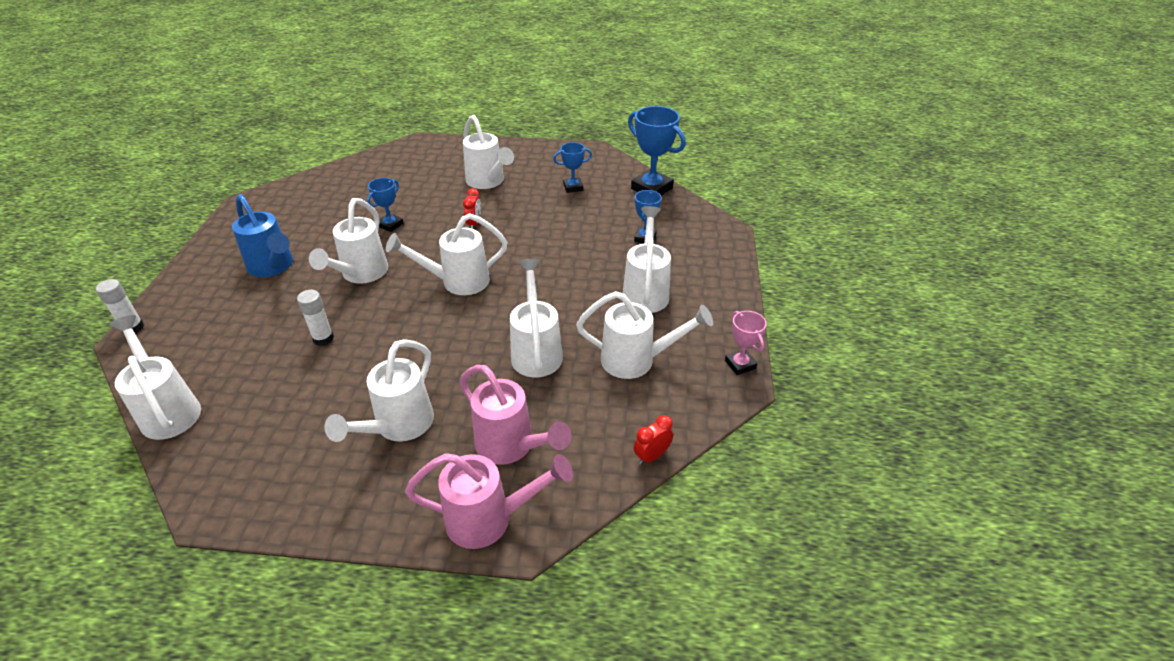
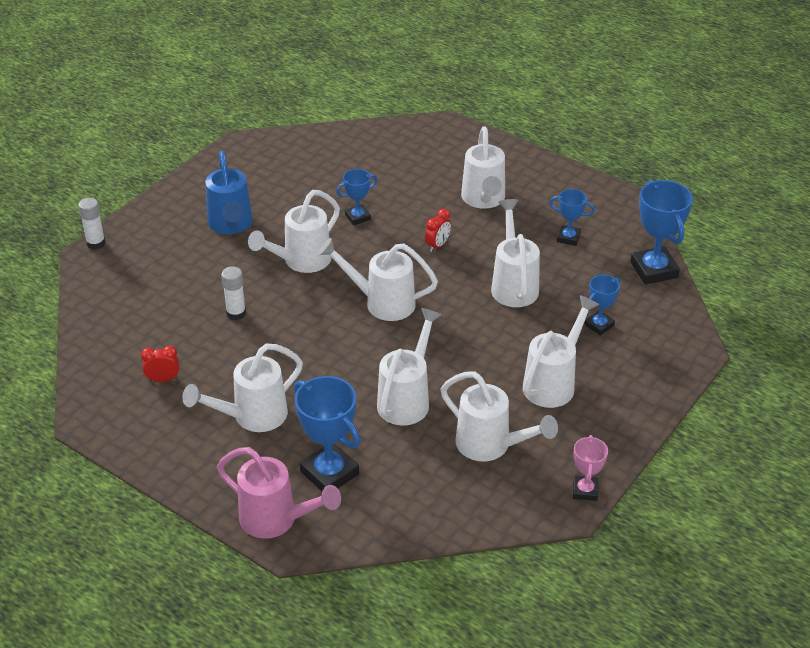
camera: 30 degrees right, 0 degrees up
(168, 409) = (92, 328): white watering can -> white watering can (513, 284)
(511, 447) = (329, 473): pink watering can -> blue trophy
(651, 456) = (438, 532): red clock -> red clock (163, 379)

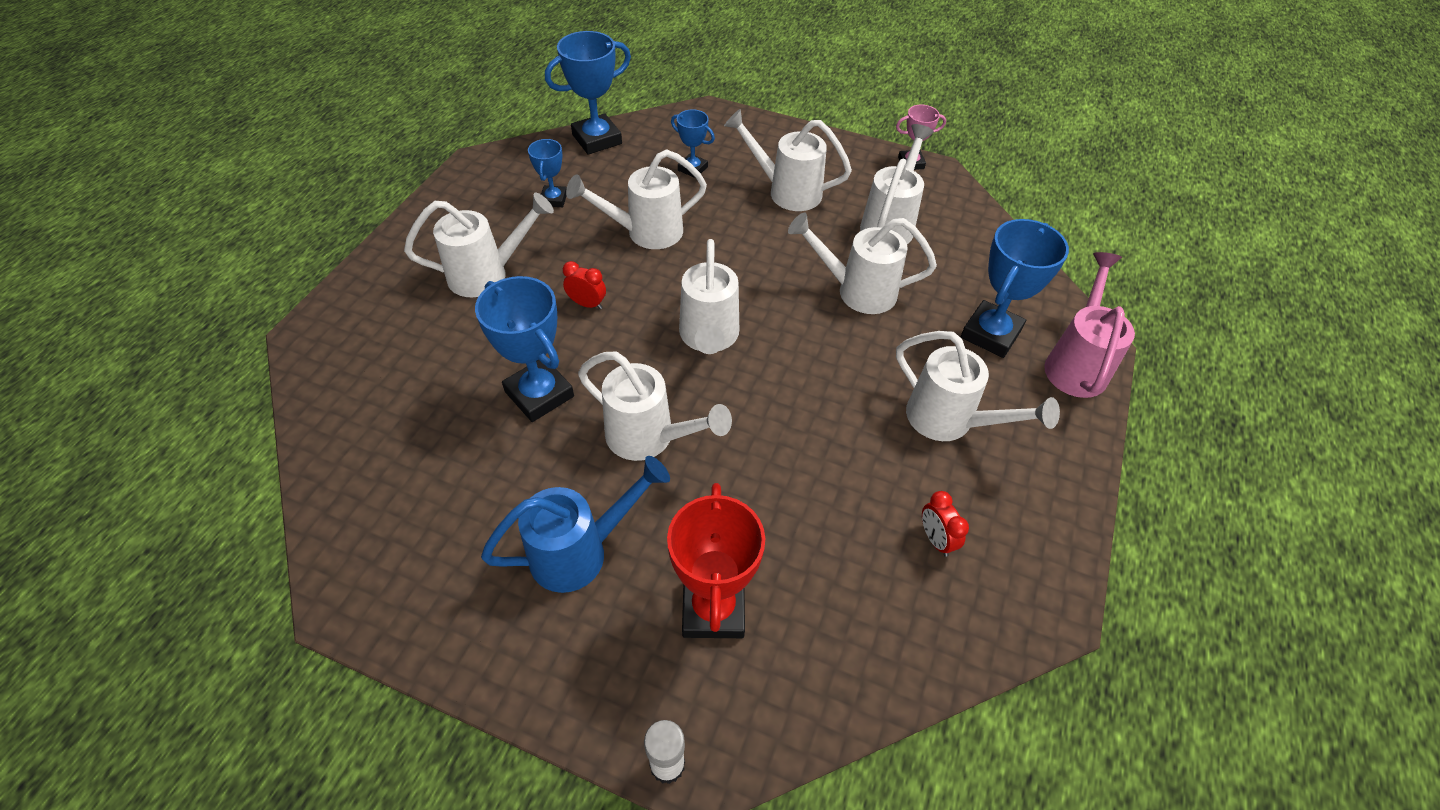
camera: 105 degrees left, 10 degrees up
(168, 271) = (713, 609): none -> red trophy
(236, 313) = (778, 488): white glue stick -> none
(357, 217) = (539, 394): blue trophy -> blue trophy, size x1.78

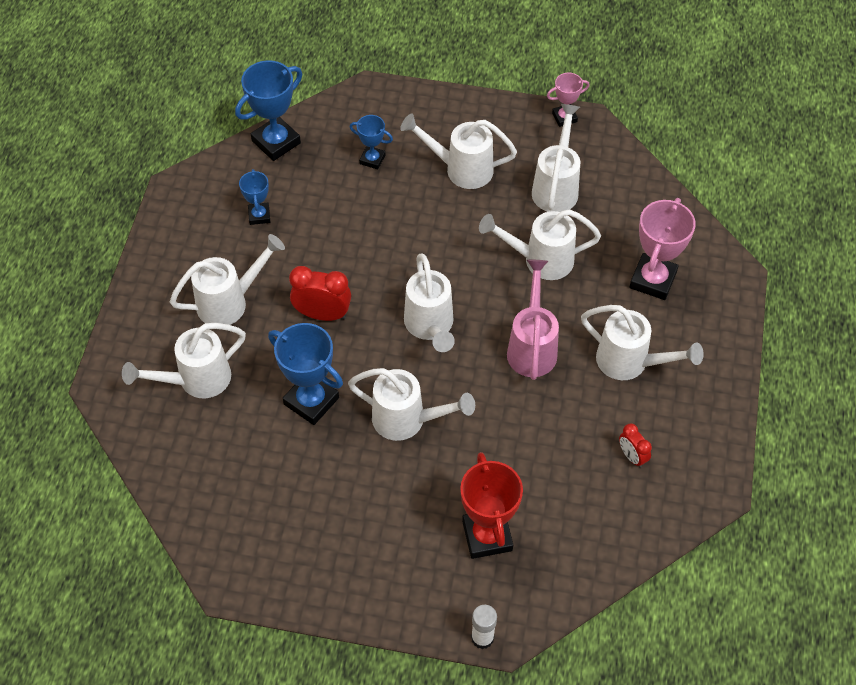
camera: 10 degrees left, 5 degrees up
(581, 551) = (383, 515): blue watering can -> none
(587, 304) = (322, 314): red clock -> red clock, size x1.70
(645, 233) = (349, 235): white watering can -> white watering can (196, 380)
(990, 334) = (652, 280): blue trophy -> pink trophy
(1076, 363) = (721, 294): pink watering can -> pink watering can (532, 346)

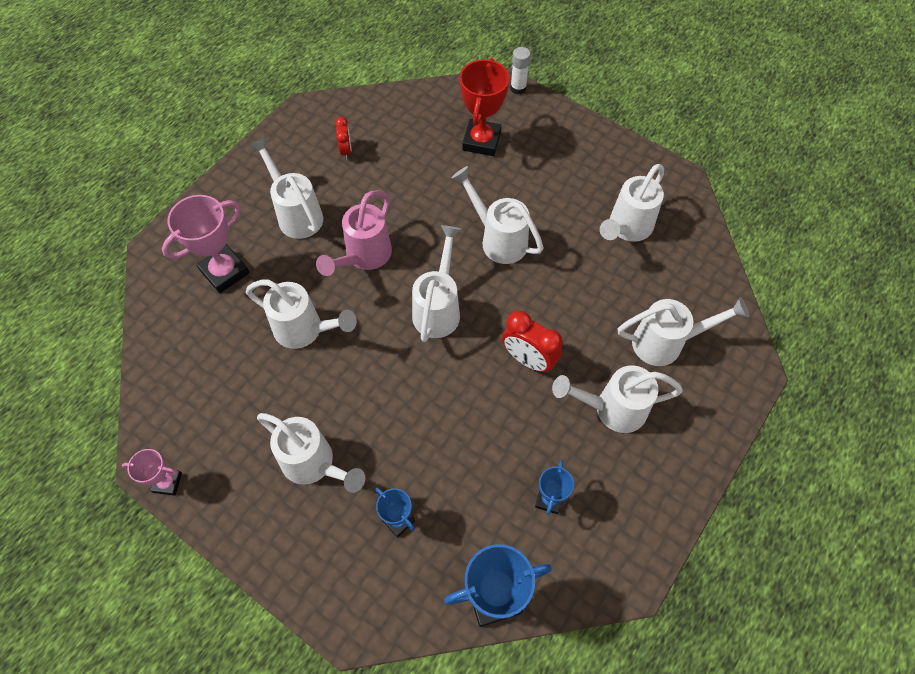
camera: 155 degrees left, 5 degrees up
(311, 401) = (570, 285): blue trophy -> none
(556, 186) = (236, 401): white watering can -> white watering can (626, 229)

